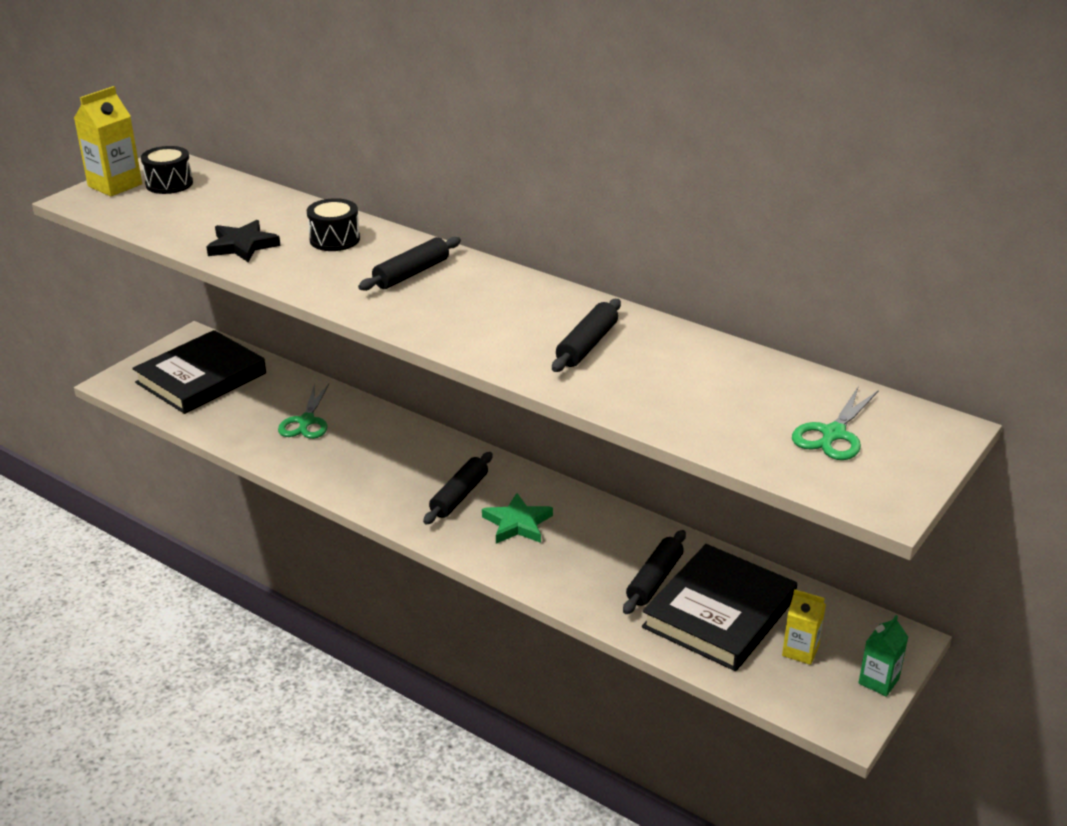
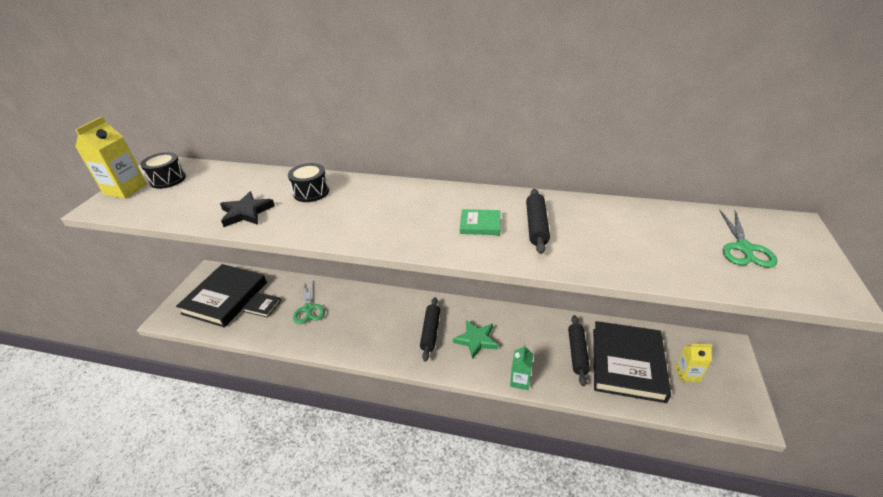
camera: 20 degrees left, 5 degrees up
(246, 401) = (262, 306): none -> black book
(411, 273) = (380, 204): black rolling pin -> none
(517, 326) = (480, 224): none -> green book
(878, 681) = (741, 379): green carton -> green carton (520, 381)

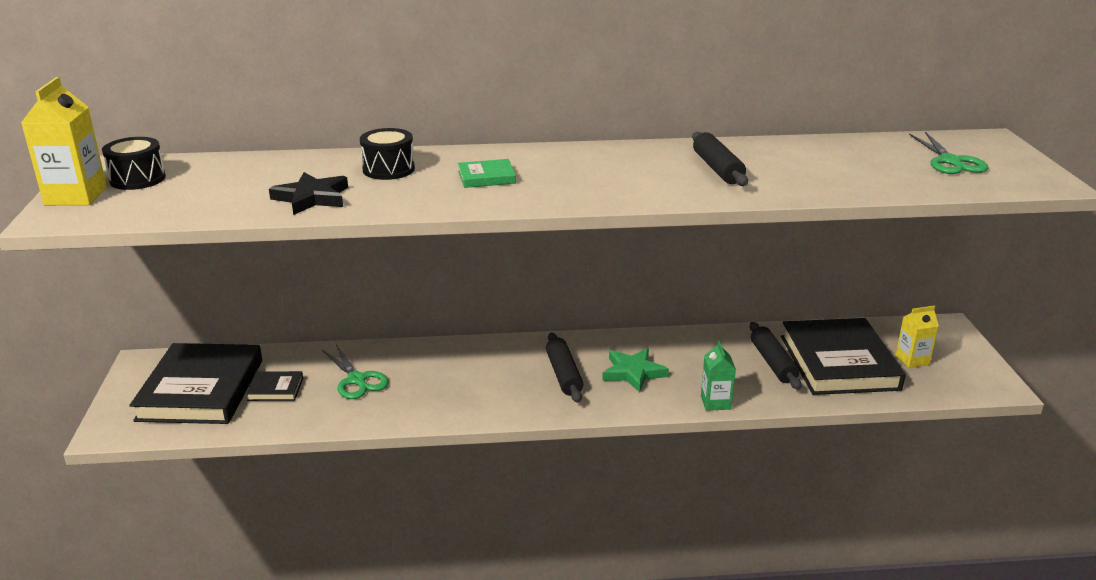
camera: 20 degrees left, 10 degrees down
(480, 224) = (648, 174): green book -> green book (486, 177)

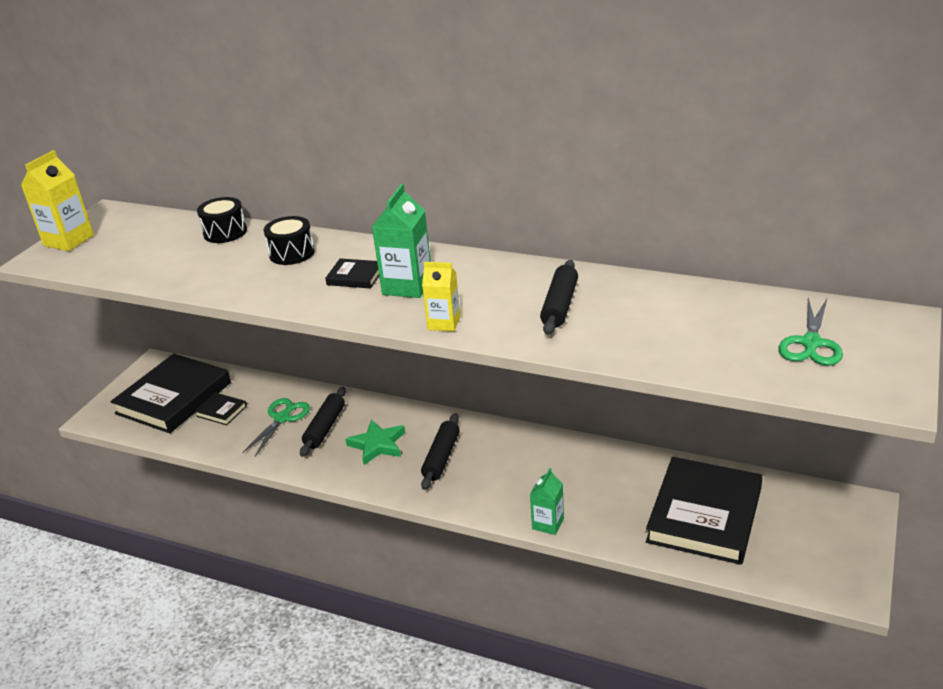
camera: 30 degrees right, 5 degrees up
(137, 179) = (119, 231): black drum -> black drum (225, 232)
(312, 198) = (209, 273): black star -> none
(357, 380) = (282, 418): green scissors -> green scissors turned 150 degrees counterclockwise
(486, 177) = (355, 277): green book -> black book
(552, 176) = (407, 286): none -> green carton
(633, 372) = (501, 472): green star -> green star (377, 445)
(772, 363) = (638, 497): black rolling pin -> black rolling pin (325, 427)
(912, 360) = (785, 534): yellow carton -> yellow carton (444, 323)

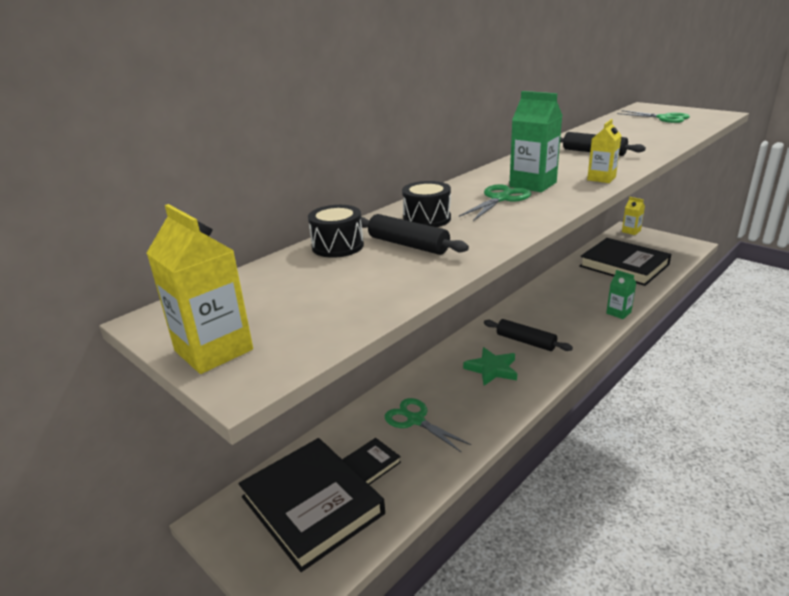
camera: 70 degrees left, 5 degrees down
(325, 427) = (449, 395): black rolling pin -> black rolling pin (408, 245)
(355, 277) = (500, 199): black book -> green scissors
(857, 510) = (631, 231): none -> yellow carton

